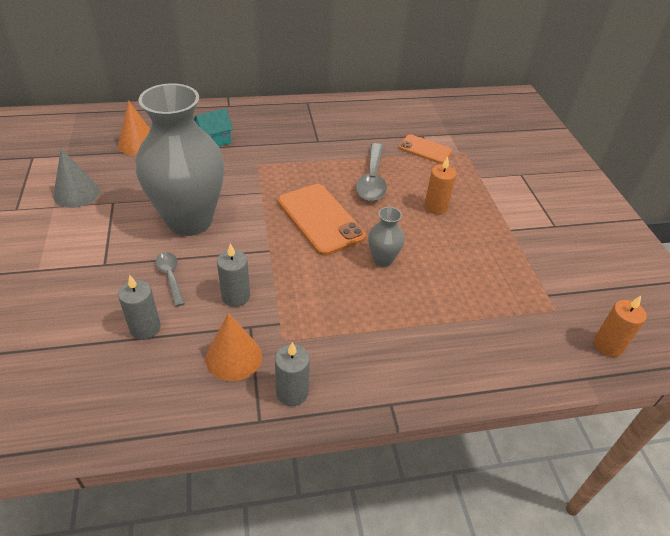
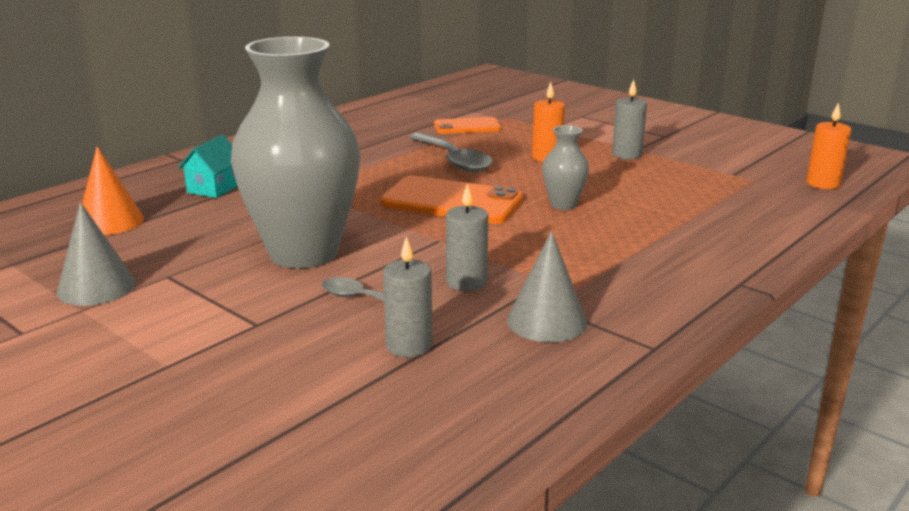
camera: 35 degrees left, 20 degrees down
(233, 357) = (547, 321): orange cone -> grey cone
(292, 392) = (647, 316): grey candle -> grey candle (627, 154)

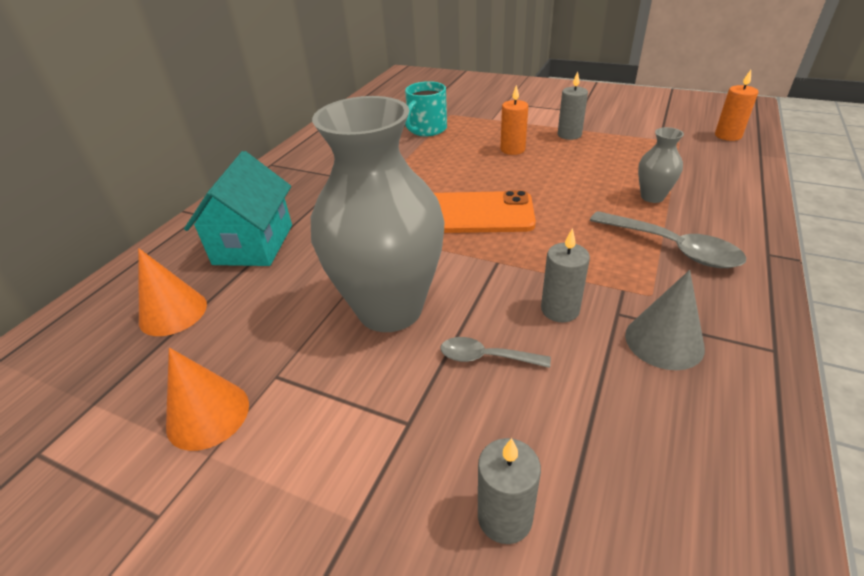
camera: 15 degrees left, 15 degrees up
(96, 287) = (208, 415): grey cone -> orange cone
(214, 188) = (253, 244): turquoise house -> turquoise house, size x1.77
(409, 346) = (573, 411): grey candle -> grey candle (504, 517)
(454, 160) = (442, 167): grey spoon -> grey spoon (672, 248)
(467, 127) = (427, 129): orange phone -> turquoise mug
(563, 205) = (565, 197): grey vase -> grey vase (652, 197)

